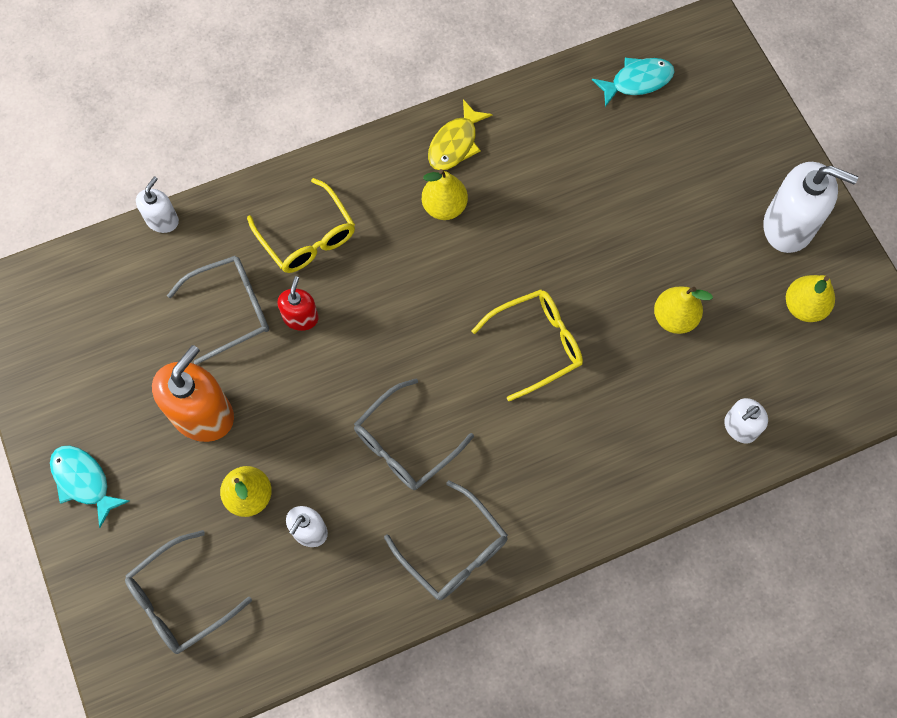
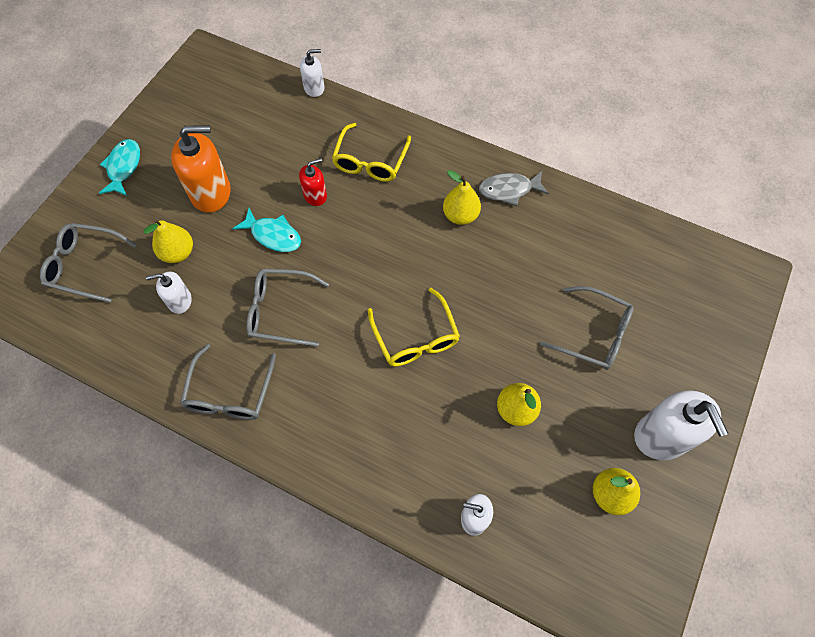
camera: 50 degrees right, 5 degrees down
(230, 310) = (288, 158): grey glasses -> grey glasses (593, 334)
(455, 143) = (509, 190): yellow fish -> grey fish
(536, 345) = (415, 337): yellow glasses -> yellow glasses turned 45 degrees clockwise
(637, 81) = (664, 258): turquoise fish -> turquoise fish (273, 235)

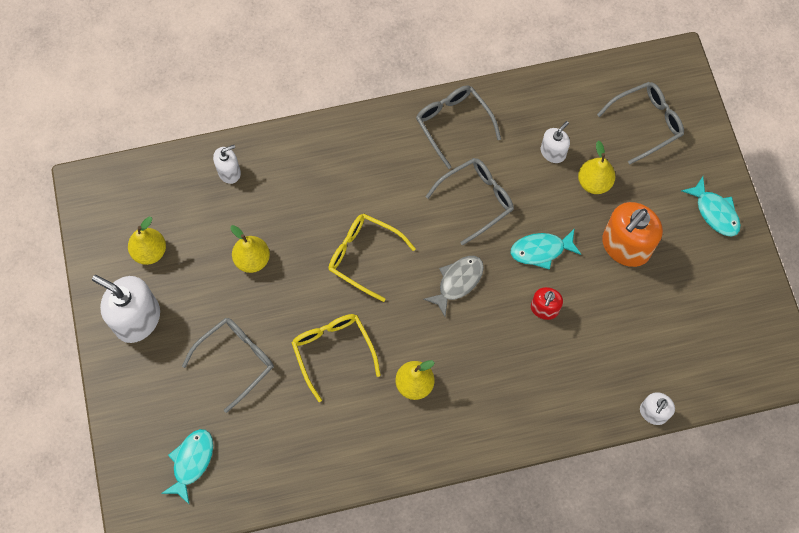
camera: 140 degrees right, 5 degrees up
(370, 161) = (532, 377): yellow glasses -> yellow glasses (333, 352)
(509, 190) = (395, 442): grey fish -> grey fish (458, 282)
(593, 334) = (235, 361): grey glasses -> grey glasses turned 150 degrees clockwise
(682, 284) = (192, 462): none -> turquoise fish

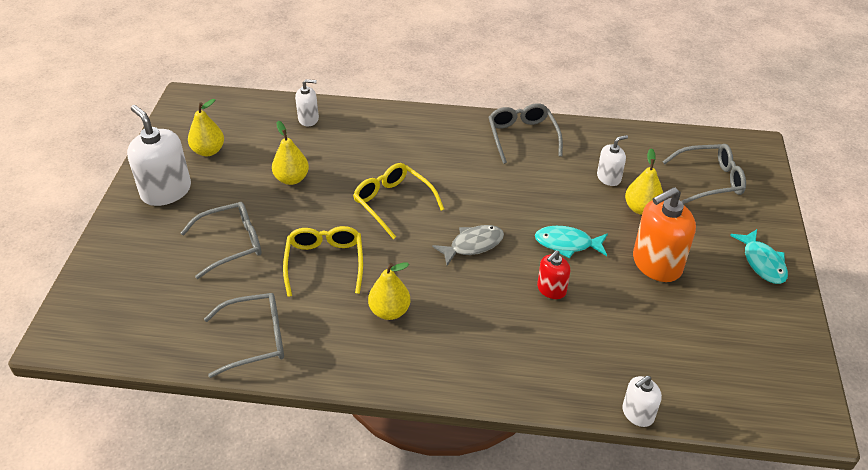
camera: 20 degrees right, 25 degrees down
(192, 462) = (139, 308): turquoise fish -> none
(476, 200) = (519, 192): grey glasses -> grey glasses (254, 339)

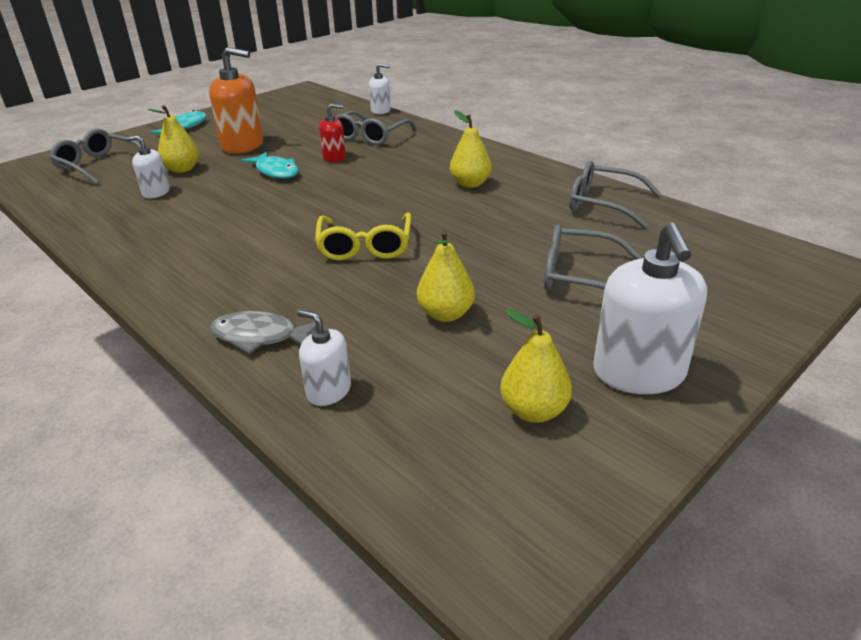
camera: 140 degrees left, 10 degrees down
(325, 263) = (492, 227): yellow glasses -> none
(473, 245) = (345, 194): grey fish -> grey fish (260, 337)
(522, 137) = (143, 249): grey glasses -> grey glasses (371, 136)

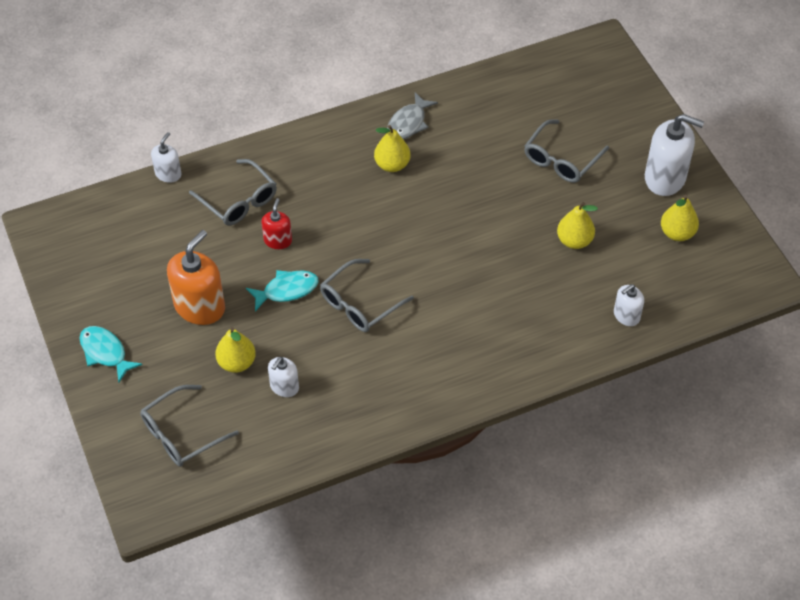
camera: 70 degrees left, 20 degrees up
(260, 337) = (558, 340): grey fish -> grey fish (408, 123)
(365, 246) = (464, 259): yellow glasses -> none
(604, 204) = (471, 102): grey glasses -> grey glasses (360, 303)

